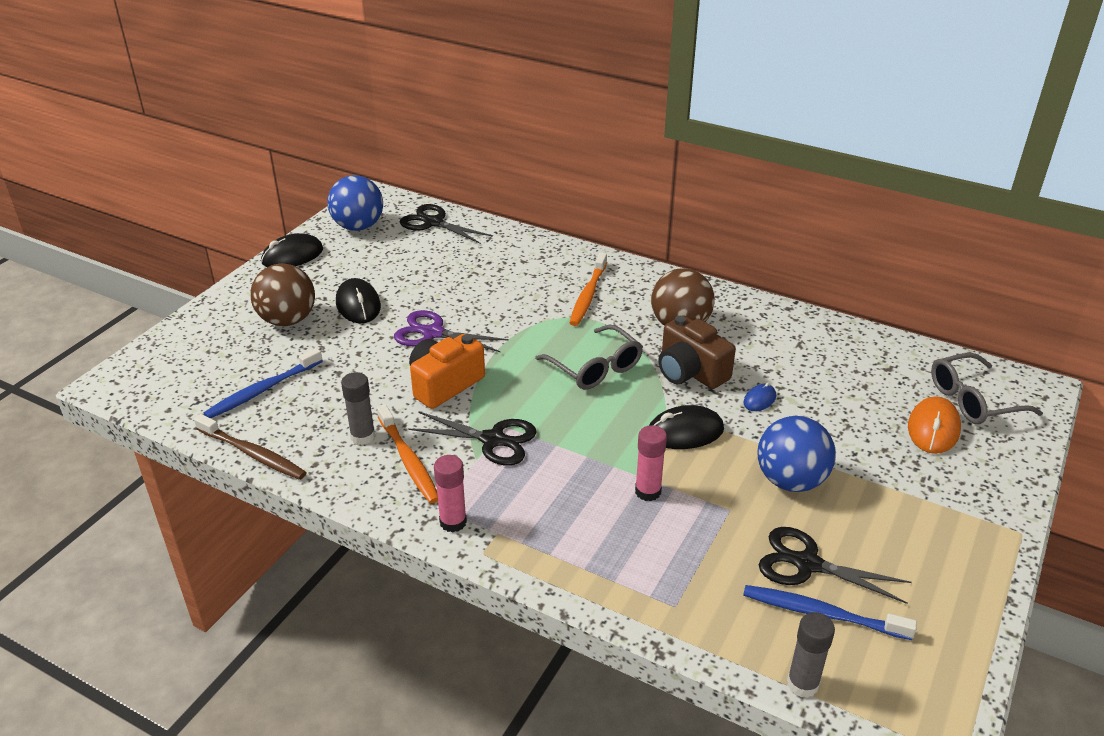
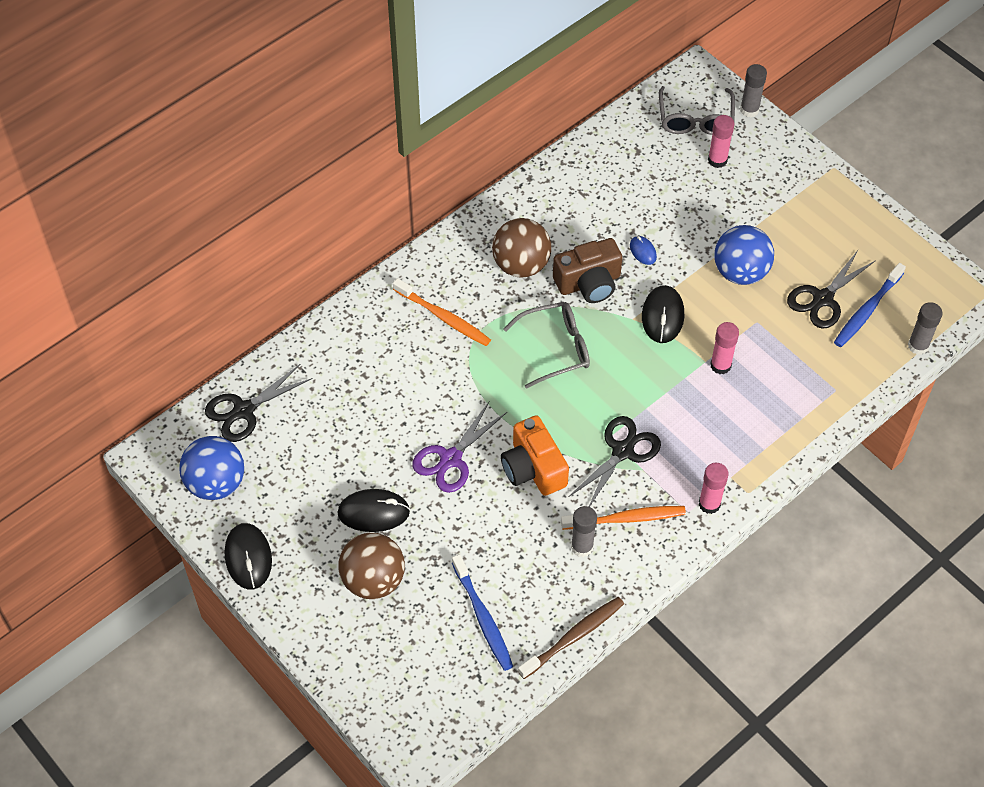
camera: 70 degrees left, 20 degrees up
(933, 429) = (717, 160): orange mouse -> pink glue stick
(1032, 439) = (749, 110): none -> grey glue stick

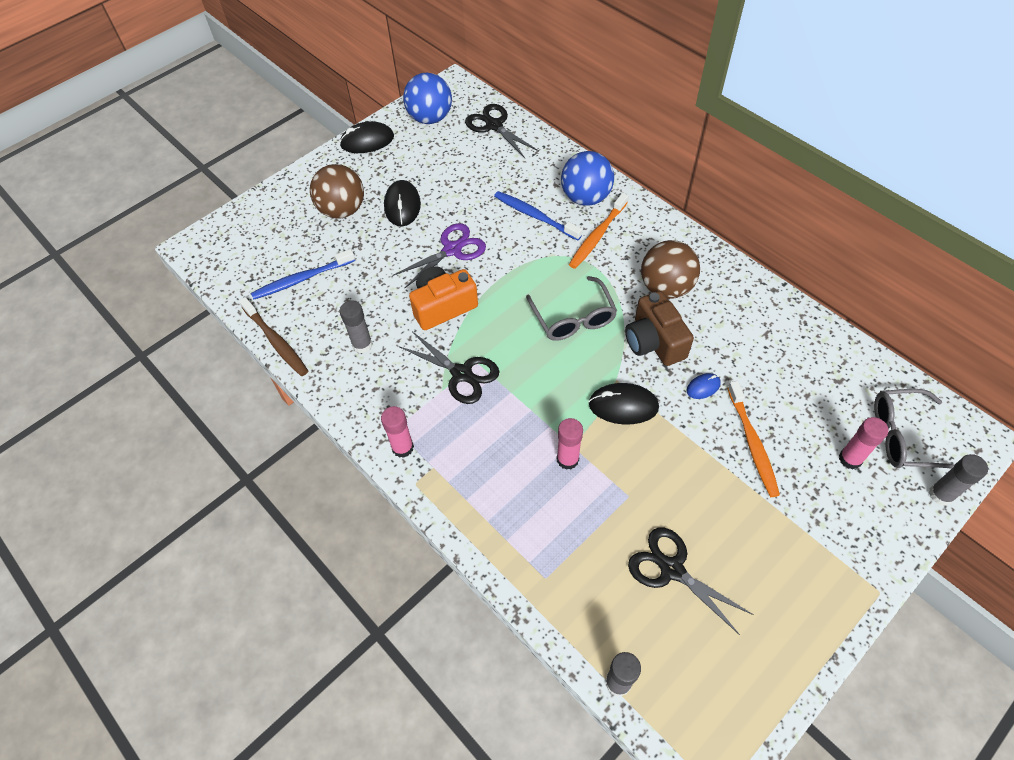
camera: 90 degrees right, 0 degrees up
(451, 459) = (452, 250): purple scissors -> purple scissors turned 105 degrees clockwise
(626, 519) = (389, 378): orange toothbrush -> orange toothbrush (752, 443)
(740, 272) = (694, 480): blue ball -> blue ball (585, 197)
(867, 310) = (663, 621): blue toothbrush -> blue toothbrush (535, 216)

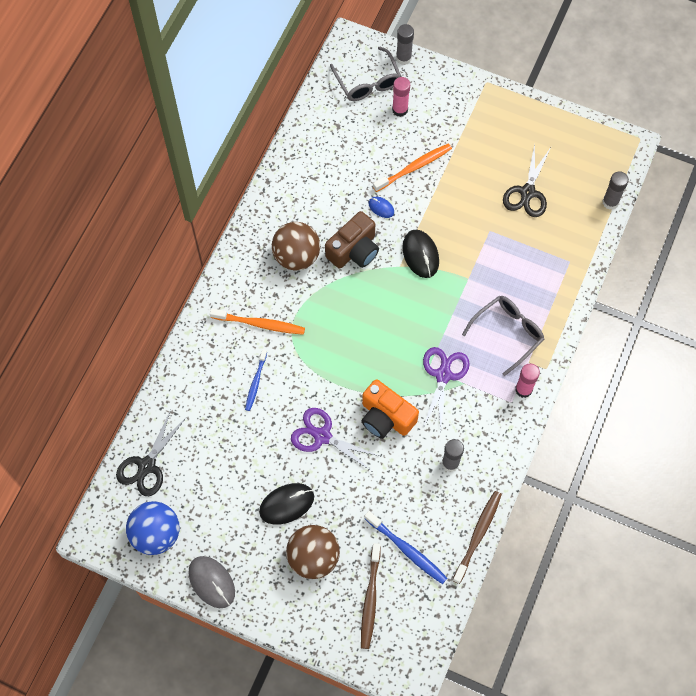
camera: 115 degrees left, 10 degrees up
(278, 238) = (370, 599): none -> brown toothbrush
(367, 141) = (212, 582): black mouse -> grey mouse
(462, 373) = (443, 375): black scissors -> purple scissors
(535, 216) = (255, 382): blue toothbrush -> blue toothbrush, size x0.66
(567, 459) = (480, 276): pink glue stick -> none
(573, 318) = (356, 313): grey glasses -> grey glasses (508, 333)
(585, 197) = (217, 348): blue ball -> none

